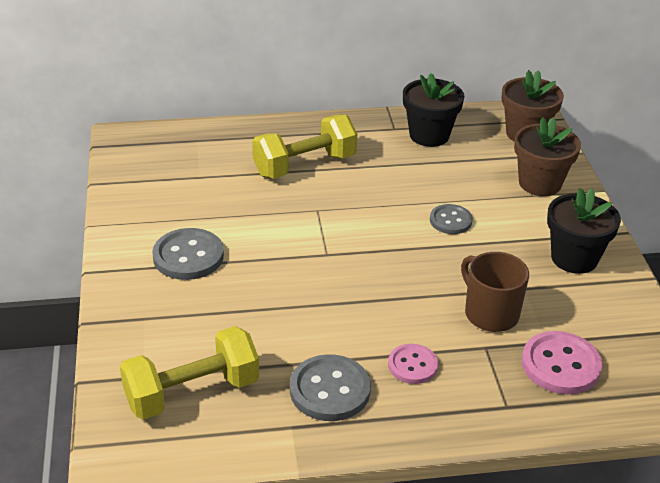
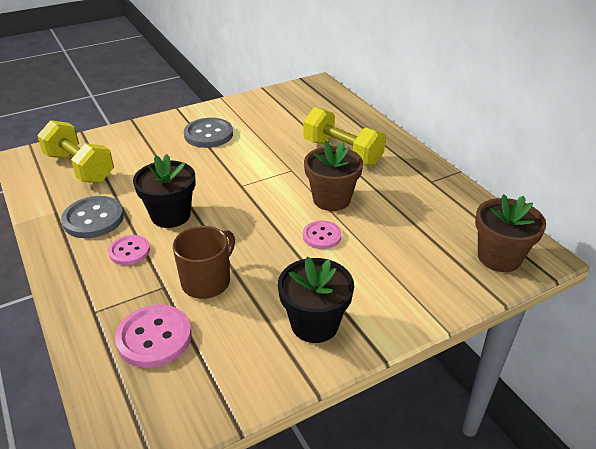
camera: 70 degrees right, 0 degrees up
(429, 135) = (438, 201): black flower pot -> black flower pot (170, 215)
(450, 221) = (322, 236): grey button -> pink button
(540, 183) = (421, 281): brown flower pot -> brown flower pot (331, 199)

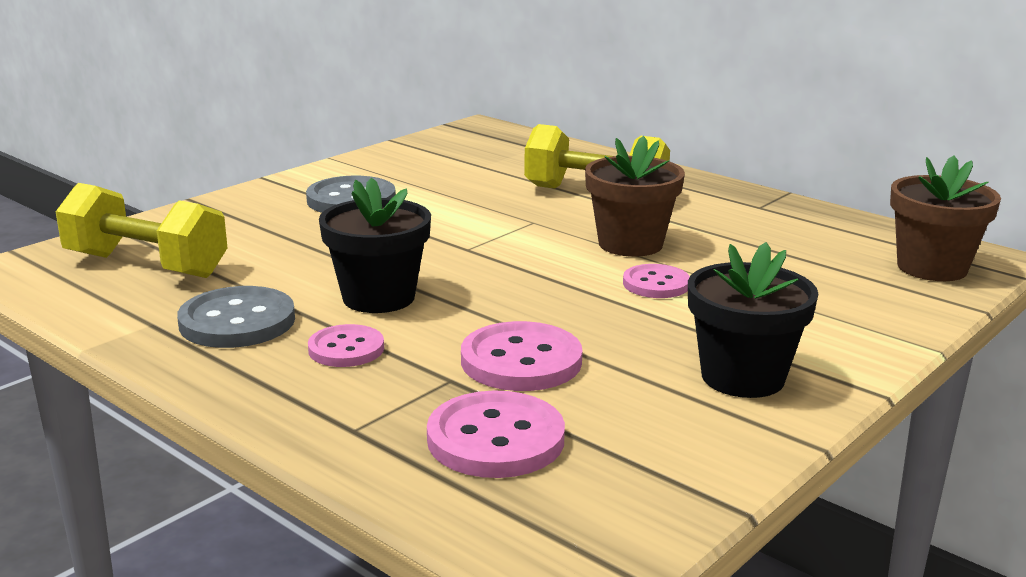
camera: 20 degrees left, 15 degrees down
(207, 281) = (521, 361): brown mug -> pink button

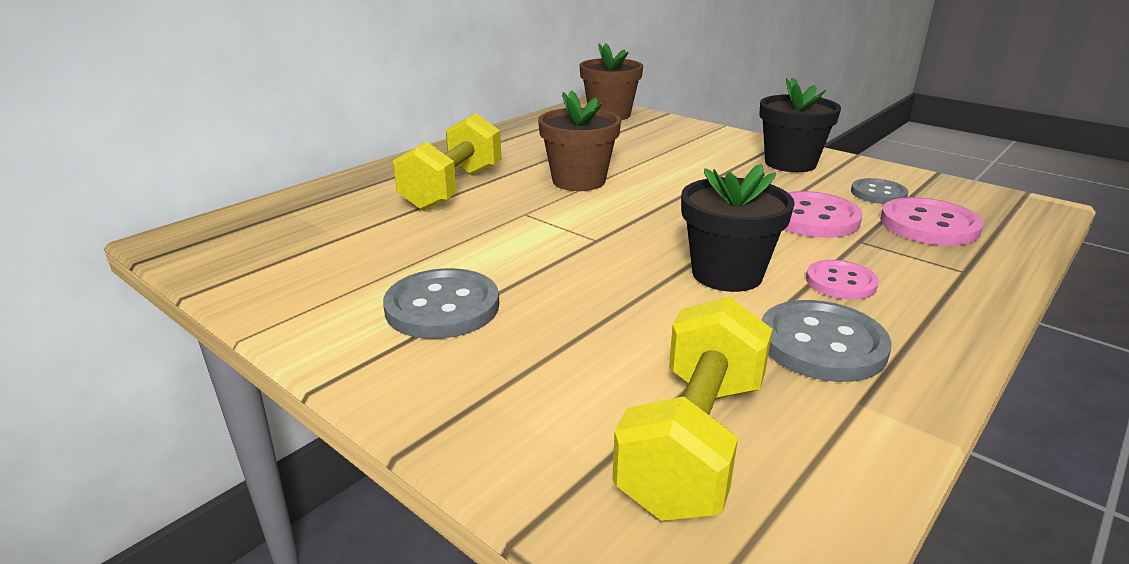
camera: 90 degrees left, 5 degrees up
(618, 425) = (878, 193): none -> grey button
(656, 284) = (658, 176): pink button -> none

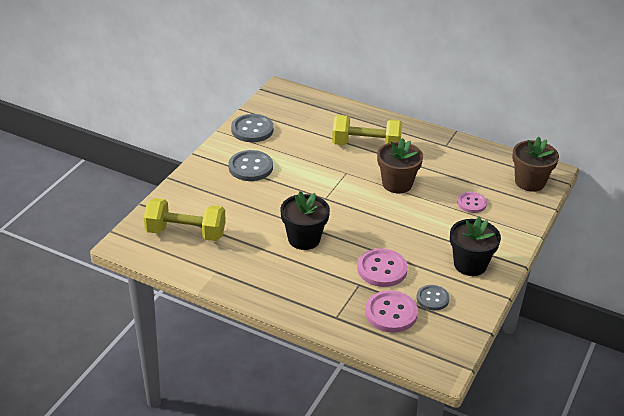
camera: 75 degrees right, 10 degrees up
(822, 344) = (252, 264): grey button -> grey button (252, 130)
(840, 282) = (308, 273): pink button -> pink button (471, 203)

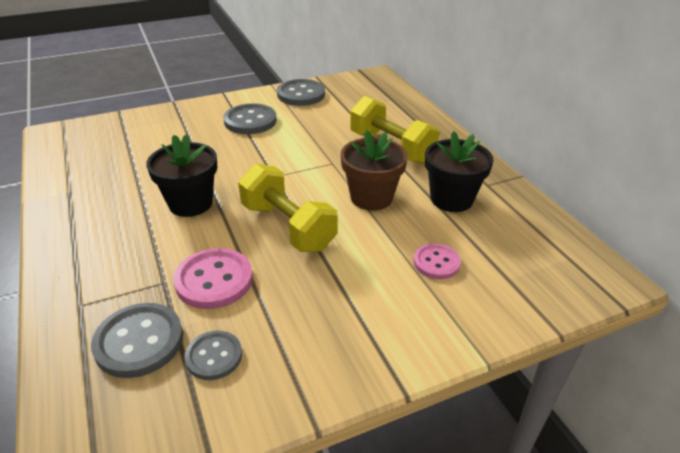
camera: 40 degrees right, 0 degrees up
(185, 233) = (107, 147): yellow dumbbell -> yellow dumbbell (288, 227)
(391, 313) = (139, 341): pink button -> grey button
(470, 264) = (328, 341): black flower pot -> black flower pot (451, 199)
(530, 182) = (558, 277): brown flower pot -> none

